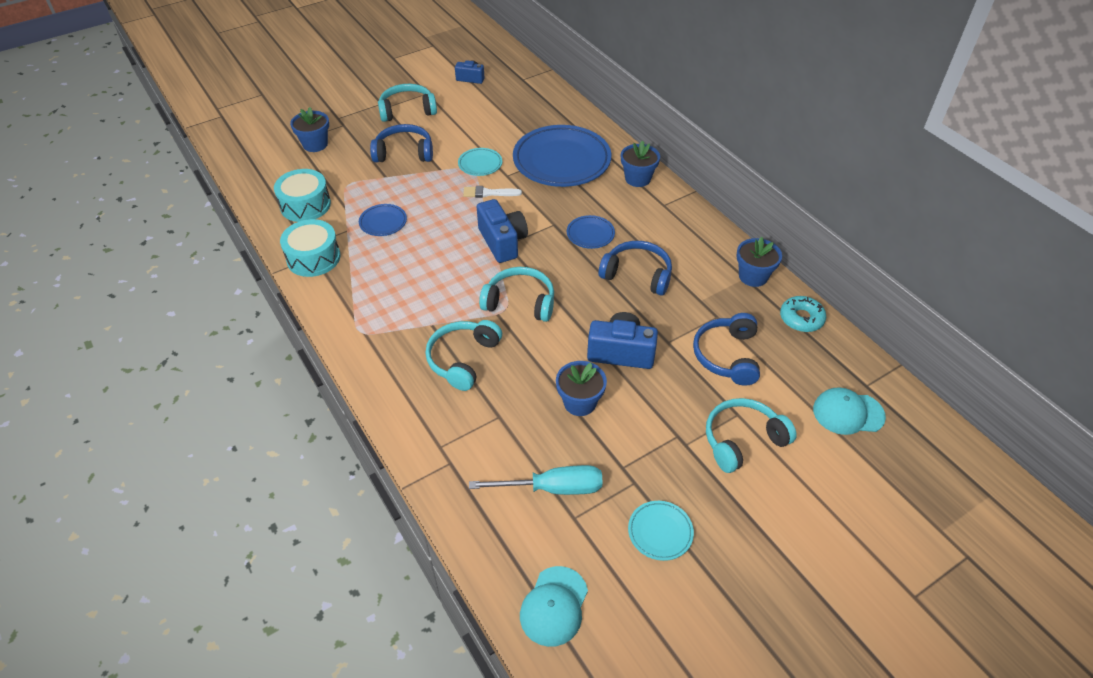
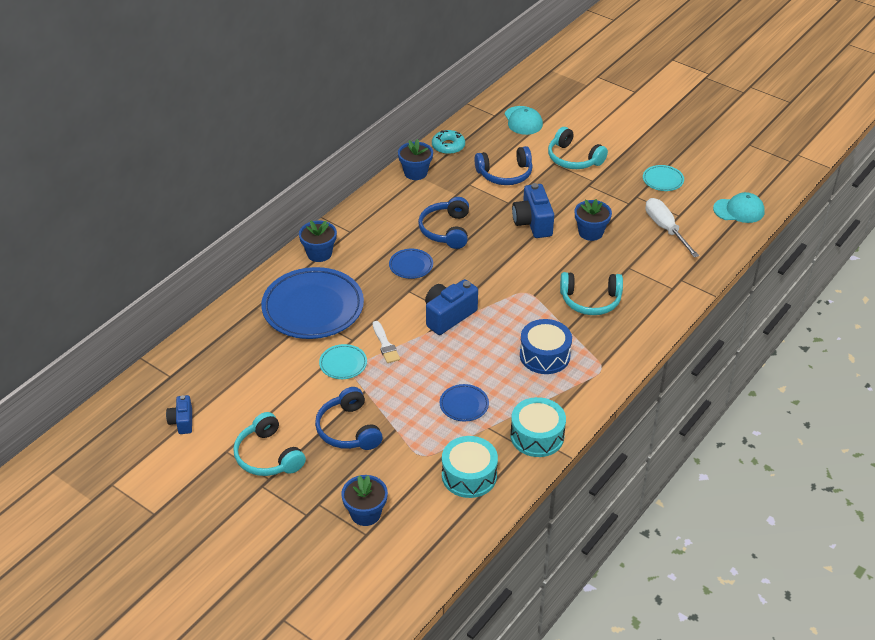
camera: 110 degrees left, 5 degrees down
(406, 294) = (544, 355): none -> blue drum
(520, 302) = (513, 286): turquoise headphones -> none
(553, 488) = (665, 229): turquoise screwdriver -> white screwdriver

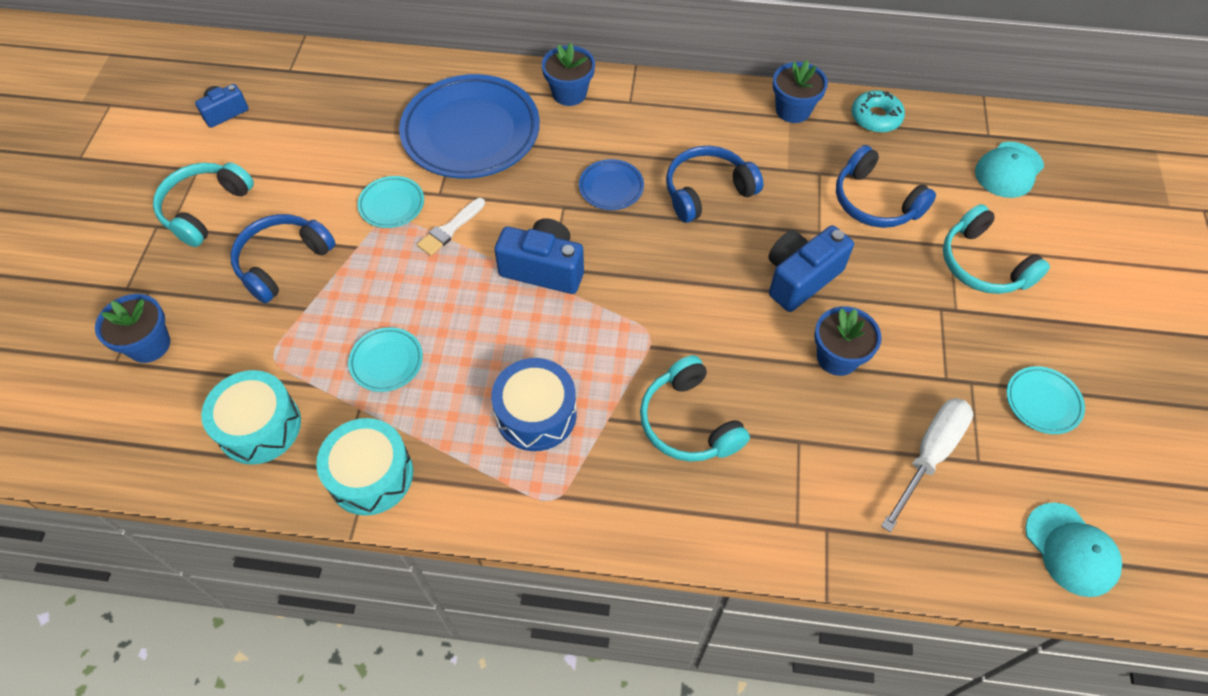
camera: 60 degrees right, 15 degrees up
(464, 405) = (386, 362): blue plate -> turquoise plate
(573, 159) = (983, 264): turquoise headphones -> turquoise headphones turned 45 degrees counterclockwise

